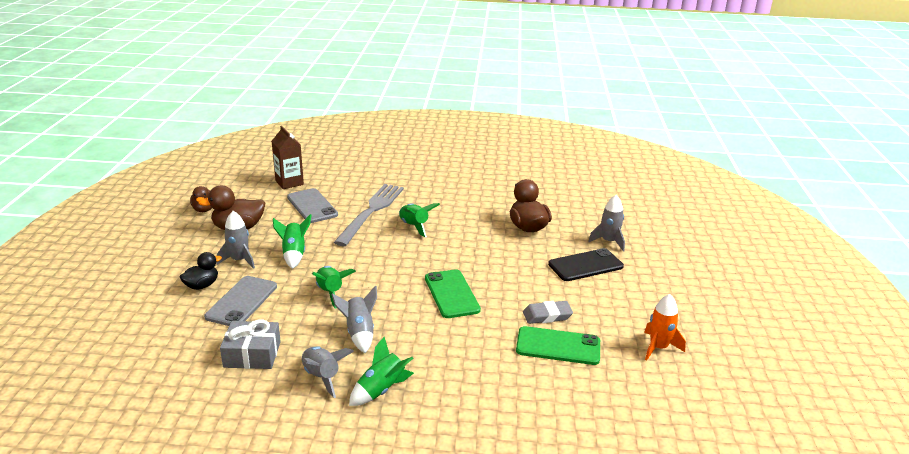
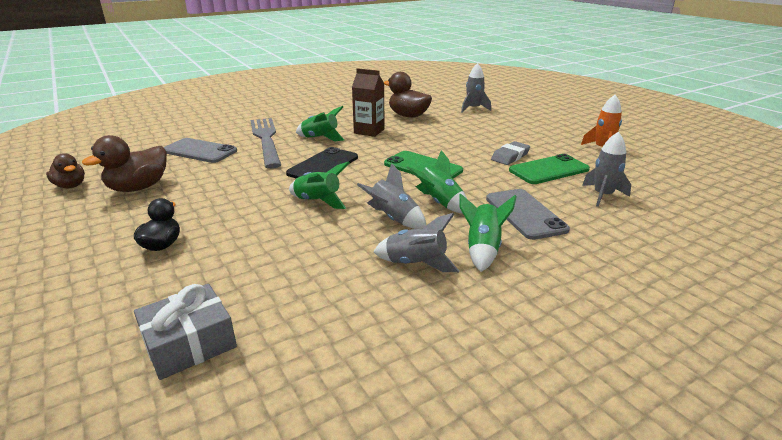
camera: 35 degrees left, 0 degrees up
(239, 260) = (178, 210): grey rocket -> grey rocket (602, 195)
(242, 301) = (233, 240): grey phone -> grey phone (525, 214)
(252, 354) = (315, 277): grey gift -> grey gift (189, 343)
(289, 182) = (148, 142): brown carton -> brown carton (369, 131)
(294, 254) = (235, 187): green rocket -> green rocket (439, 203)
(585, 265) = (482, 124): black phone -> black phone (323, 165)

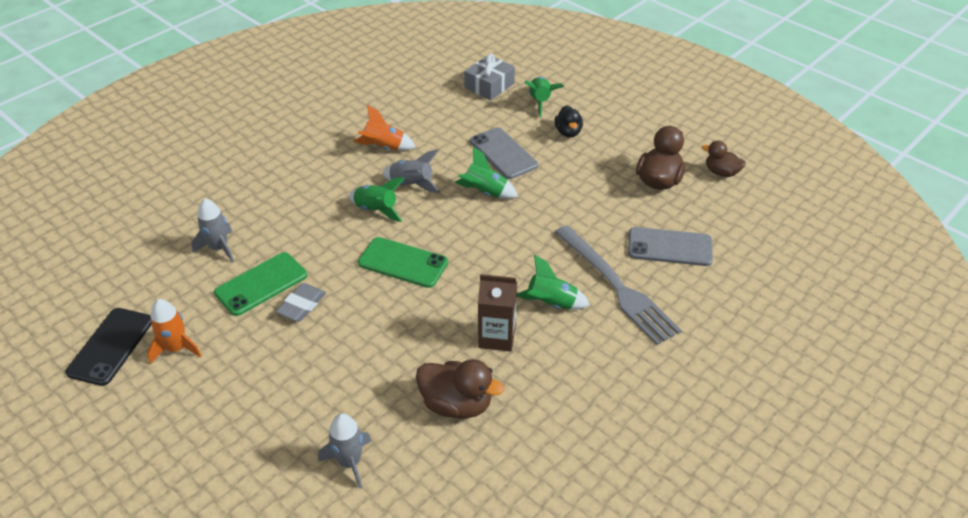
camera: 165 degrees right, 15 degrees up
(323, 165) = (512, 246): black phone -> black phone (111, 346)
(416, 264) = (384, 147): grey rocket -> orange rocket
(482, 249) = (338, 167): green rocket -> green rocket (540, 102)
(525, 214) = (300, 209): grey phone -> grey phone (503, 153)

